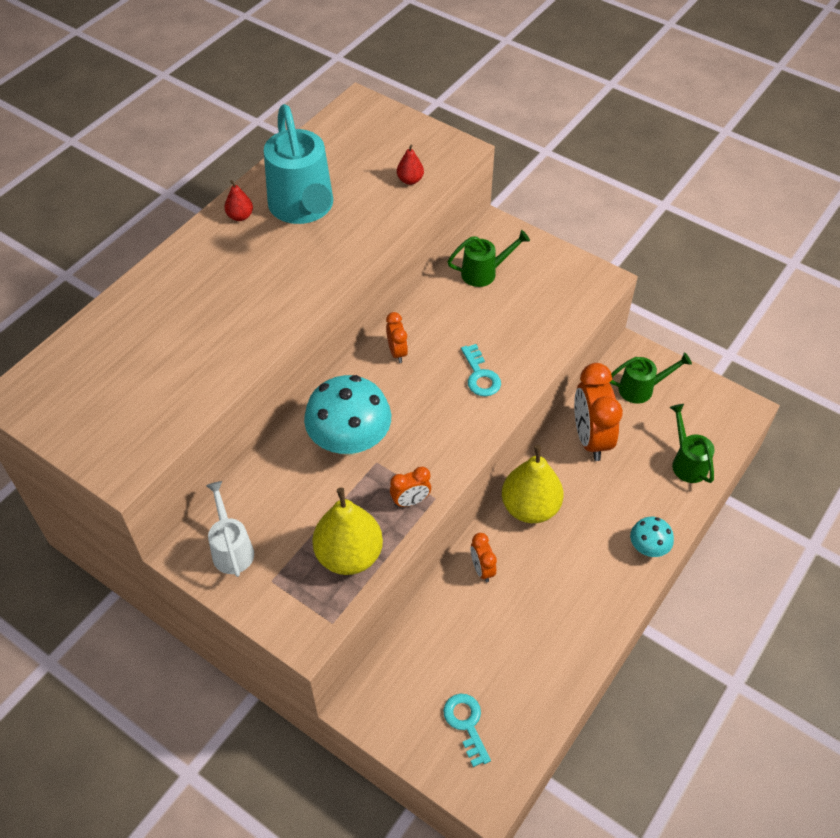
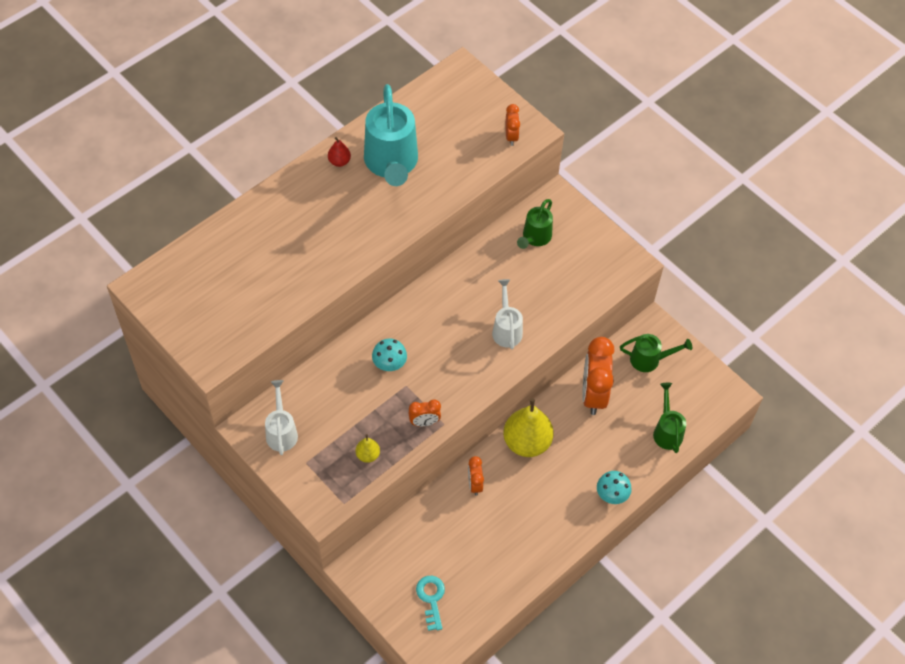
camera: 10 degrees right, 5 degrees up
(349, 555) = (368, 455): yellow pear -> yellow pear, size x0.46
(350, 441) = (389, 364): turquoise mushroom -> turquoise mushroom, size x0.52
(397, 352) = (445, 295): orange clock -> orange clock (511, 136)
(410, 180) = (484, 153): red pear -> none
(480, 375) = (506, 329): turquoise key -> white watering can
(484, 273) = (535, 238): green watering can -> green watering can turned 120 degrees clockwise

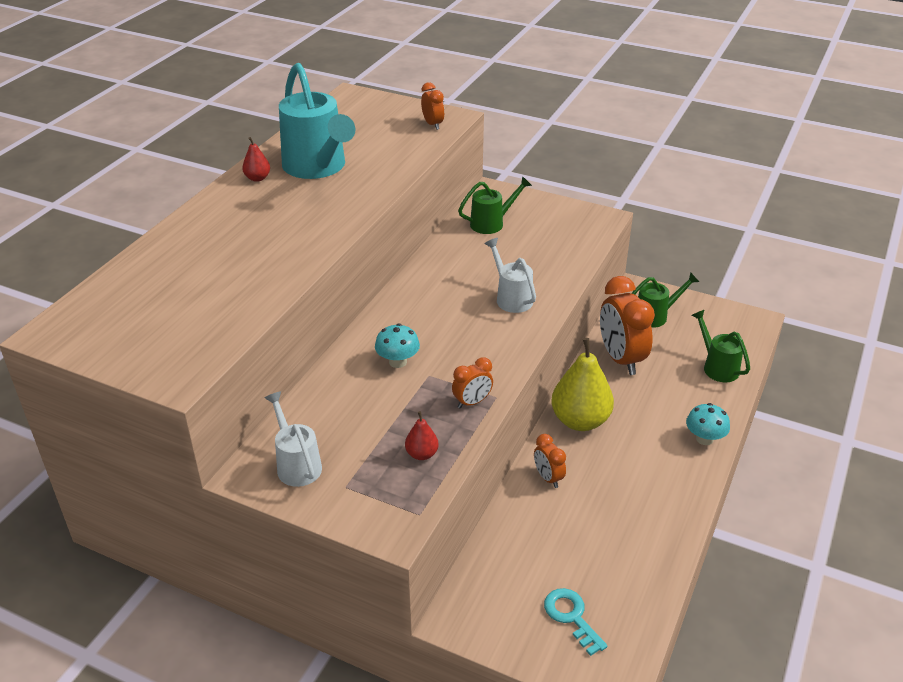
camera: 20 degrees left, 20 degrees down
(368, 455) = (422, 454): yellow pear -> red pear
(535, 238) = (491, 223): green watering can -> green watering can turned 120 degrees counterclockwise

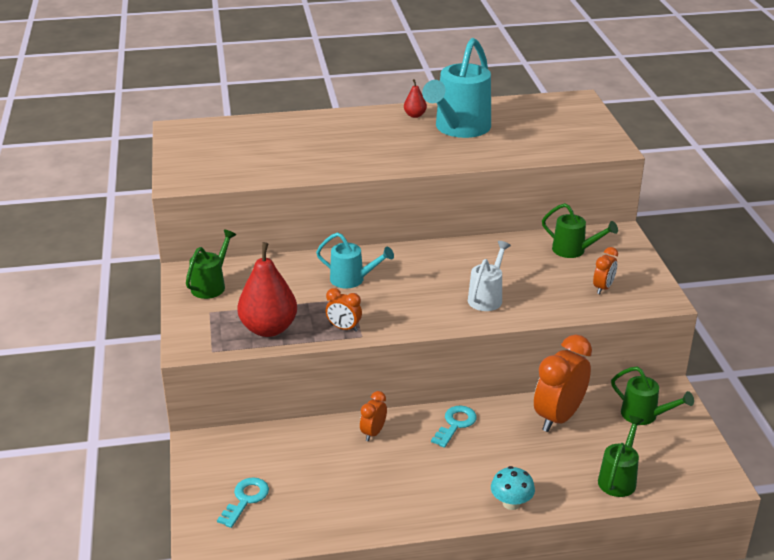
camera: 55 degrees right, 5 degrees down
(296, 464) = (211, 285): white watering can -> green watering can
(398, 362) = (352, 280): turquoise mushroom -> turquoise watering can
(422, 454) = (269, 329): red pear -> red pear, size x2.16
(432, 124) = (588, 145): orange clock -> orange clock (603, 288)
(580, 421) = (455, 424): yellow pear -> turquoise key

